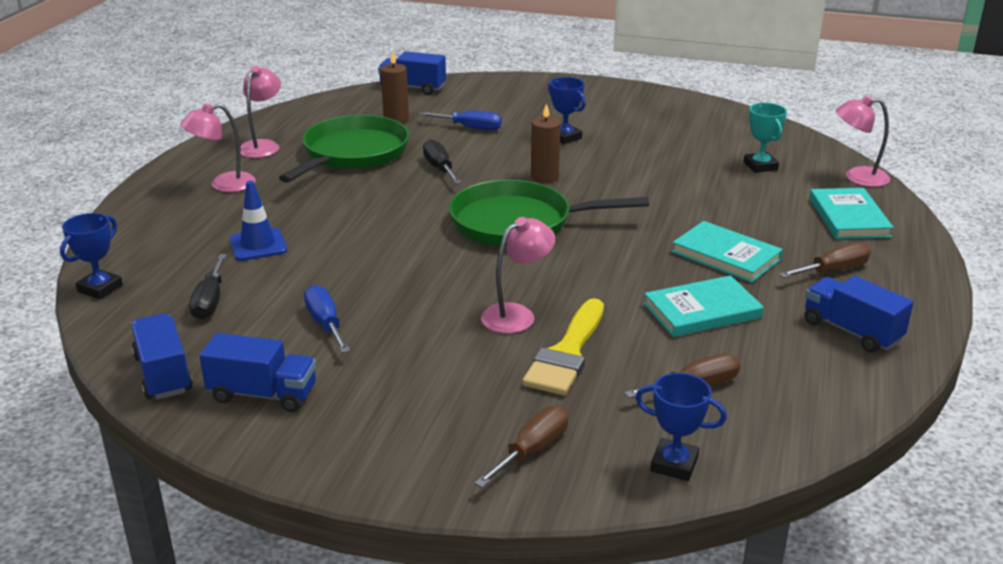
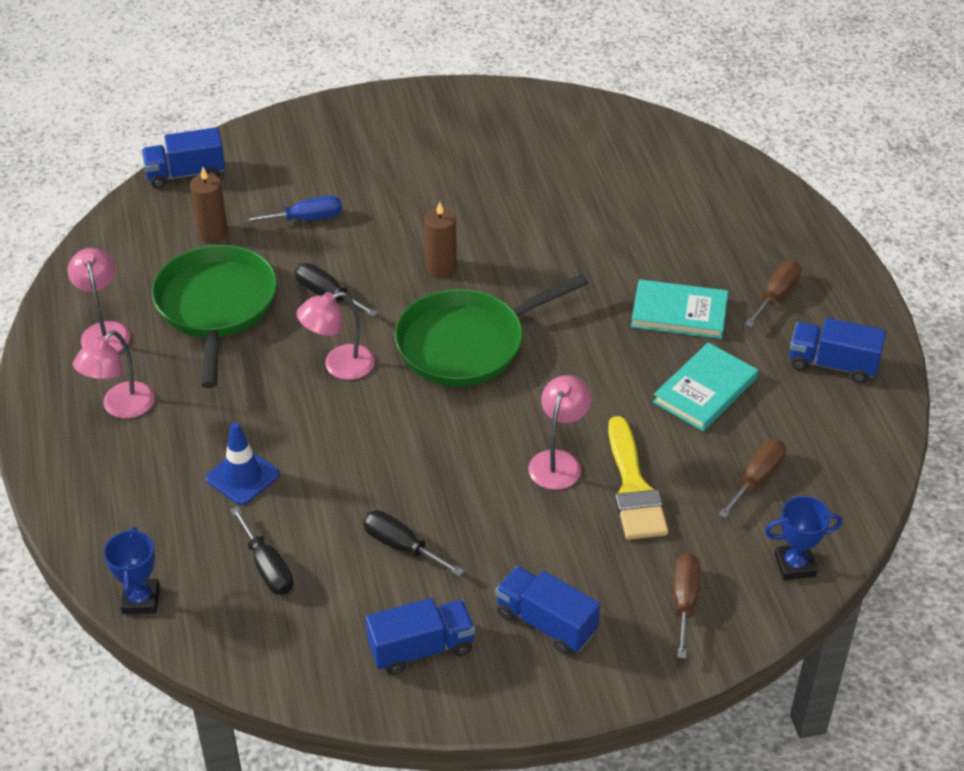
camera: 30 degrees left, 15 degrees up
(163, 374) = (311, 669): blue truck -> blue truck (546, 623)
(325, 324) = (401, 546): blue screwdriver -> black screwdriver
(565, 137) = (415, 199): blue trophy -> none
(760, 166) = (628, 175): turquoise trophy -> none
(848, 217) = (747, 220): turquoise book -> none
(857, 177) = (722, 159): pink lamp -> pink lamp (339, 365)

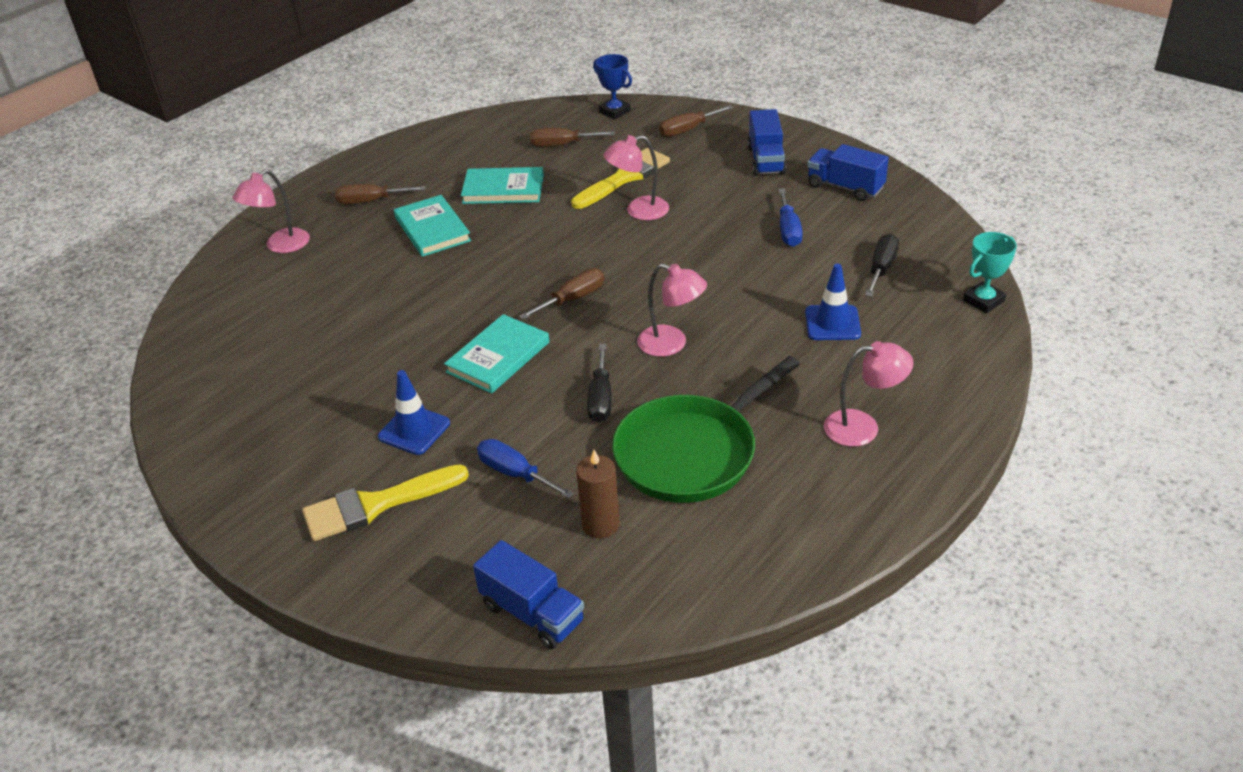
camera: 125 degrees left, 5 degrees down
(104, 331) = (804, 501): pink lamp -> pink lamp (280, 246)
(141, 600) = (983, 301): blue trophy -> turquoise trophy
(356, 152) = (376, 505): none -> yellow brush
(401, 546) = (788, 230): black screwdriver -> blue screwdriver
(409, 194) = (414, 430): none -> blue traffic cone
(441, 267) = (498, 357): brown candle -> turquoise book
(467, 343) = (572, 299): green pan -> brown screwdriver
(832, 364) = (423, 158): blue truck -> none

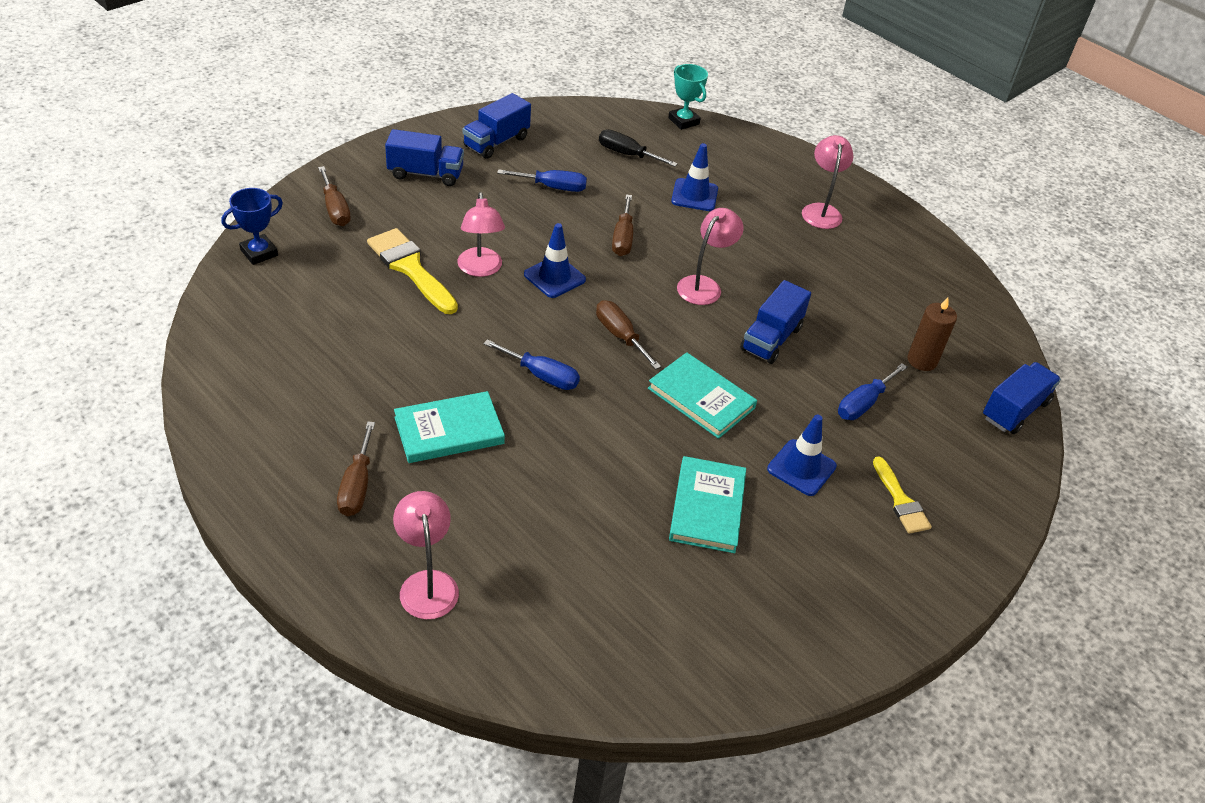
camera: 90 degrees left, 5 degrees up
(280, 246) = (427, 583): pink lamp -> pink lamp turned 150 degrees counterclockwise
(376, 505) = (900, 500): yellow brush -> yellow brush, size x0.62
(503, 189) = (388, 362): turquoise book -> turquoise book (707, 507)
(506, 263) = (542, 376): none -> blue screwdriver
(562, 145) = (312, 304): brown screwdriver -> brown screwdriver (623, 238)
(600, 398) = (771, 339): black screwdriver -> blue truck
(644, 251) = (554, 277): none -> blue traffic cone
(691, 452) = (843, 299): green pan -> none

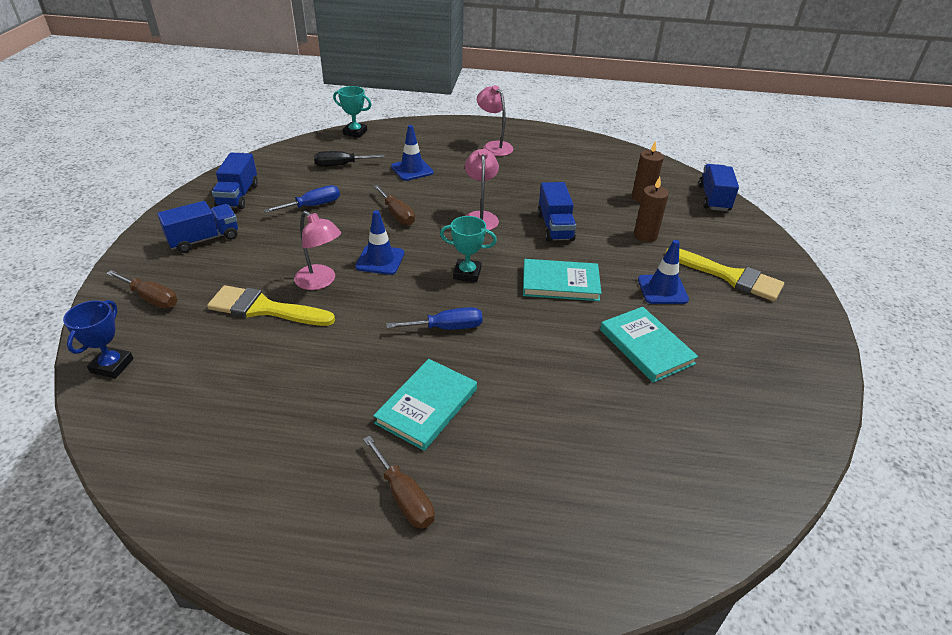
camera: 35 degrees left, 5 degrees down
(427, 583) = (545, 533): pink lamp -> none
(620, 336) = (467, 273): brown screwdriver -> turquoise trophy
(863, 403) = (645, 235): blue screwdriver -> brown candle
(900, 500) = (729, 276): yellow brush -> yellow brush, size x1.62

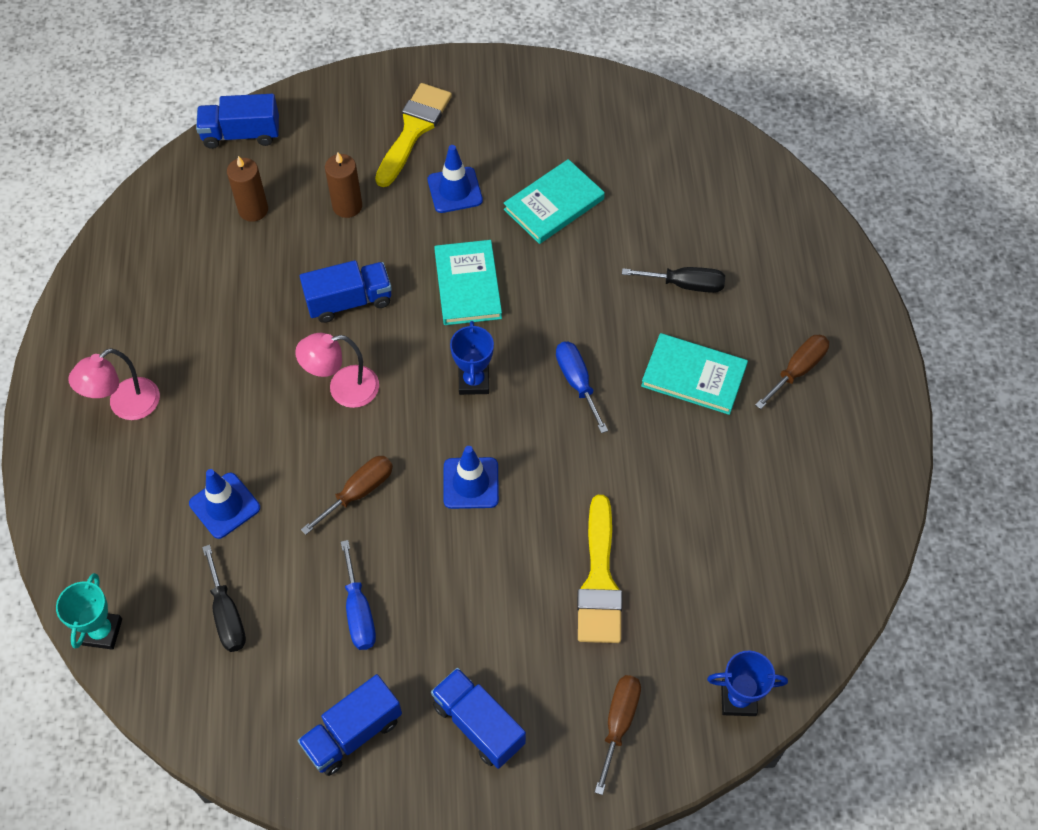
camera: 100 degrees left, 20 degrees up
(238, 196) = (353, 733): blue truck -> blue truck turned 150 degrees clockwise
(313, 206) = (359, 612): blue screwdriver -> blue screwdriver turned 150 degrees counterclockwise
(320, 282) = (532, 537): pink lamp -> none
(467, 273) = (474, 381): turquoise trophy -> blue trophy
(537, 424) = (685, 284): none -> black screwdriver

